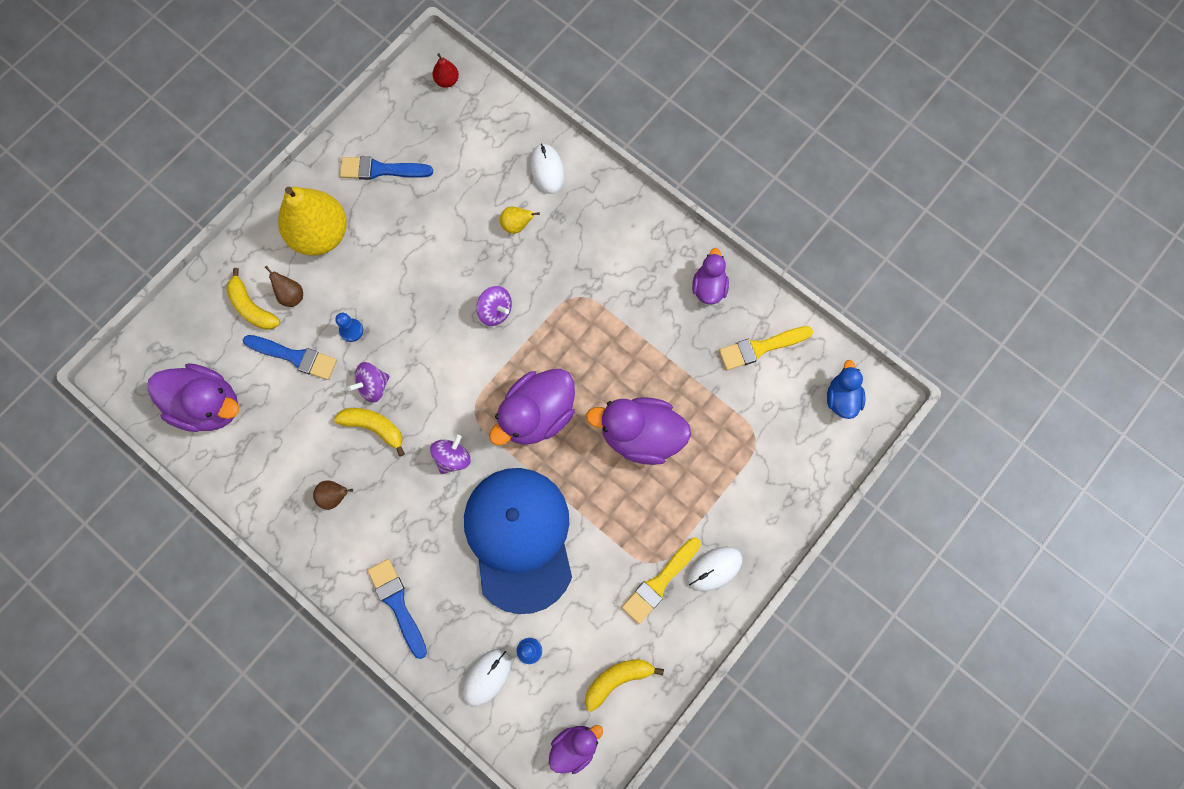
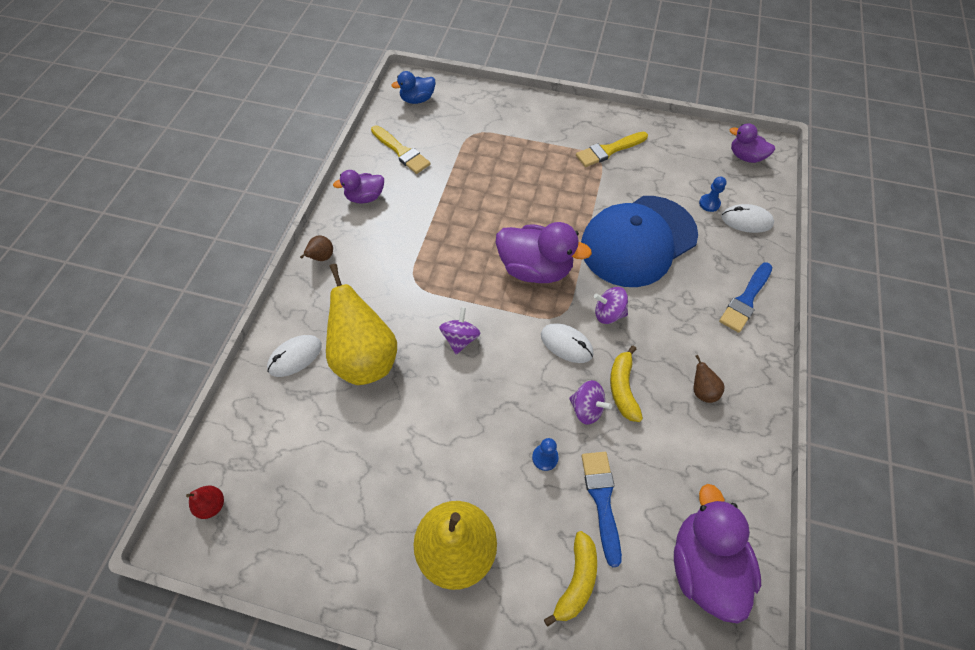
camera: 115 degrees left, 15 degrees down
(291, 295) = (541, 542): brown pear -> brown pear (321, 257)
(381, 170) = (351, 522): blue brush -> none
(516, 225) = (365, 358): yellow pear -> yellow pear, size x2.41
(617, 679) = (687, 150): yellow banana -> none
(641, 435) = (511, 197): purple duck -> none
(659, 582) = (609, 150): yellow brush -> yellow brush turned 135 degrees clockwise
(714, 569) = (579, 126): white mouse -> white mouse (566, 344)

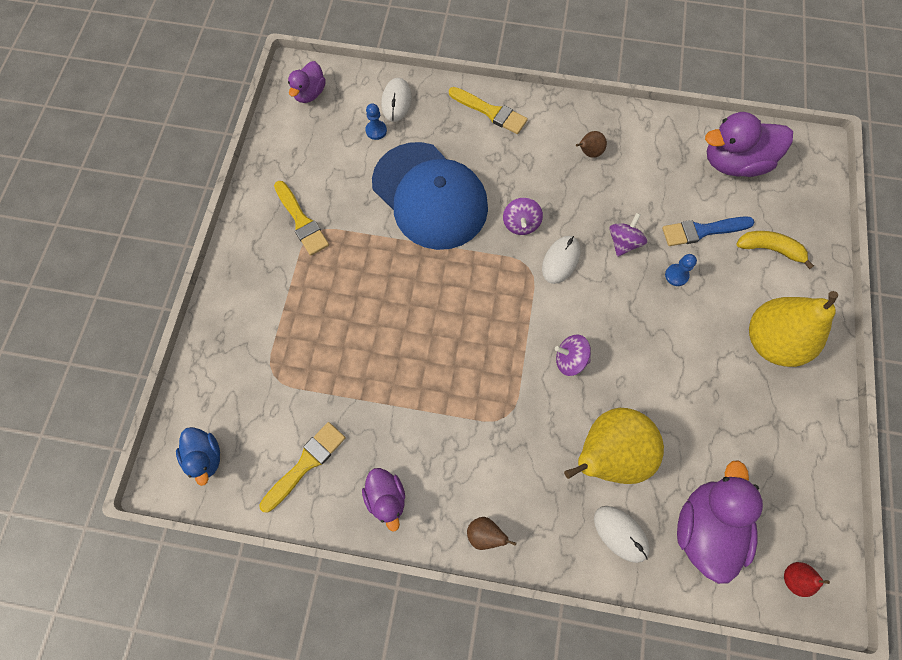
camera: 95 degrees left, 10 degrees up
(535, 269) = (475, 292): purple duck -> purple duck (705, 527)
(623, 388) = (598, 213): yellow banana -> none
(745, 300) = (490, 112): blue brush -> yellow brush

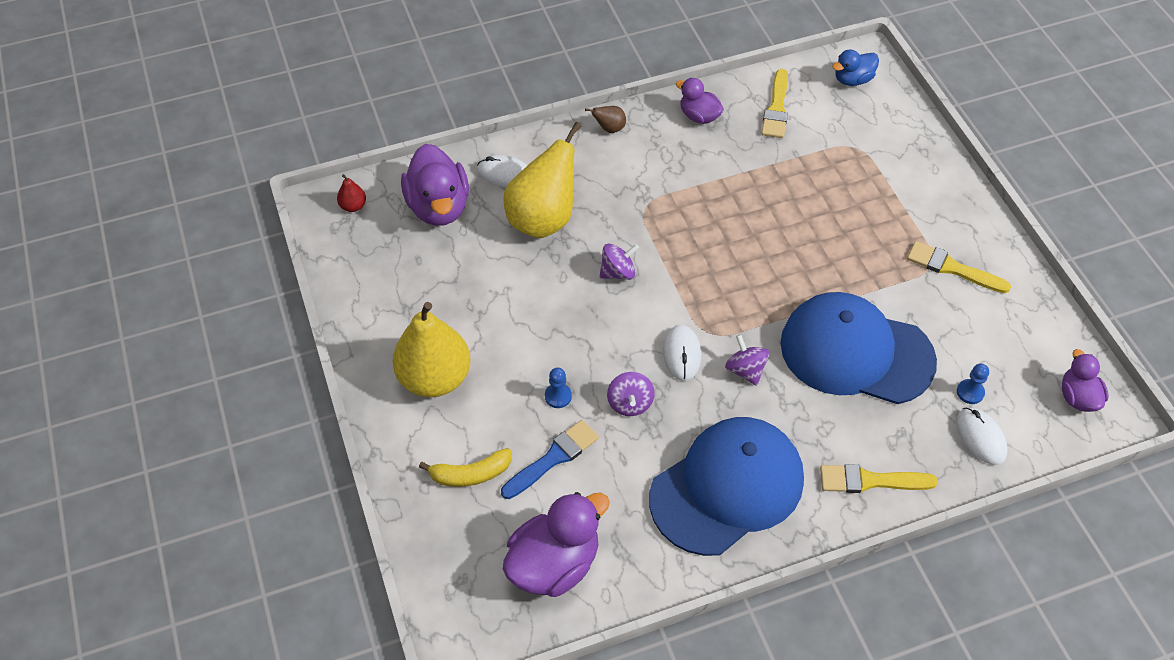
camera: 150 degrees right, 15 degrees down
(205, 457) = (852, 80): blue duck -> blue duck turned 60 degrees counterclockwise
(589, 153) = (727, 487): brown pear -> blue cap

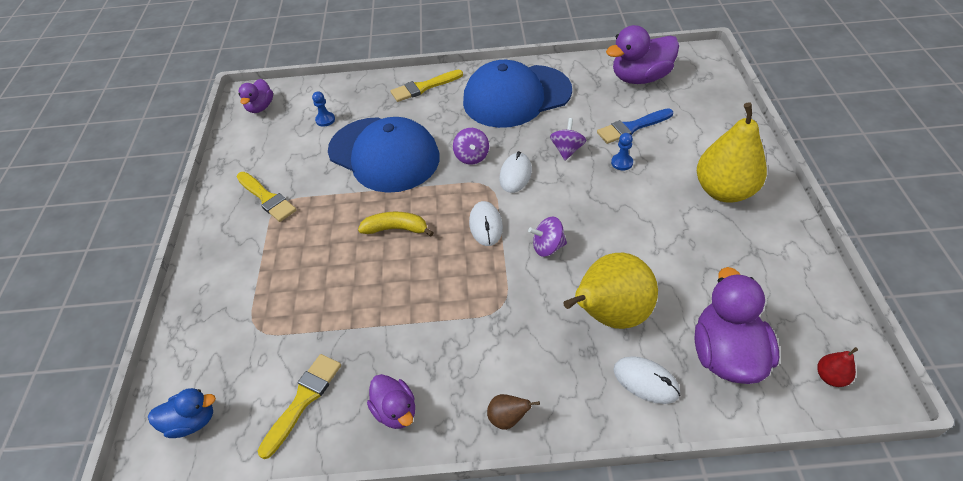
camera: 160 degrees left, 5 degrees down
(470, 474) = (694, 127): yellow banana -> yellow banana (396, 229)
(870, 481) = (424, 87): yellow brush -> yellow brush turned 135 degrees clockwise
(980, 437) = (339, 97): white mouse -> white mouse (486, 225)

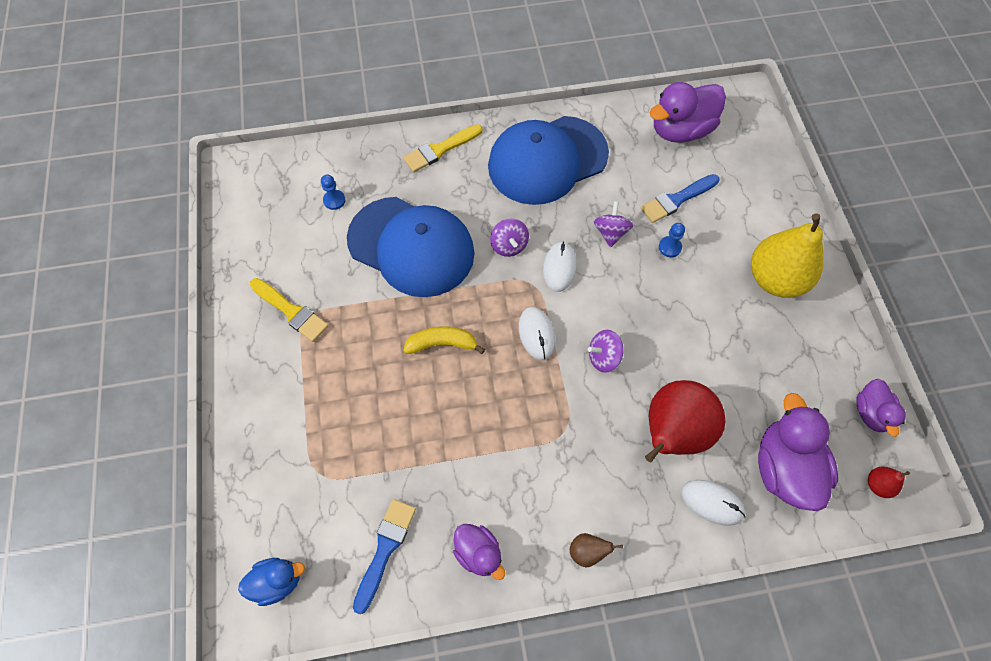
camera: 10 degrees left, 15 degrees up
(260, 107) = (253, 184): purple duck -> purple duck (870, 413)
(303, 400) = (385, 549): yellow brush -> blue brush
(609, 314) = (672, 432): yellow pear -> red pear

